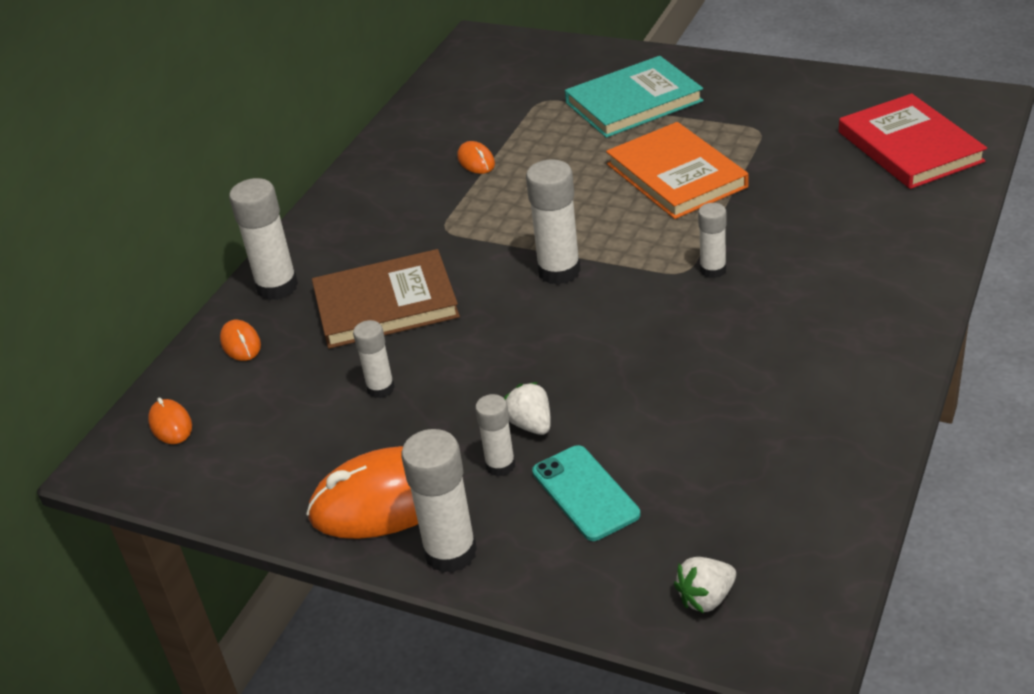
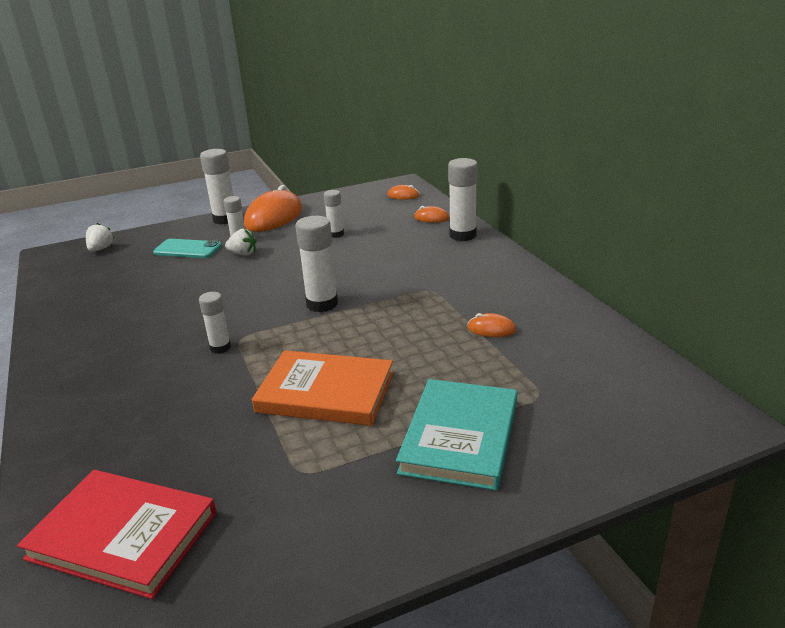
camera: 130 degrees right, 10 degrees down
(386, 304) = (393, 253): brown book -> none

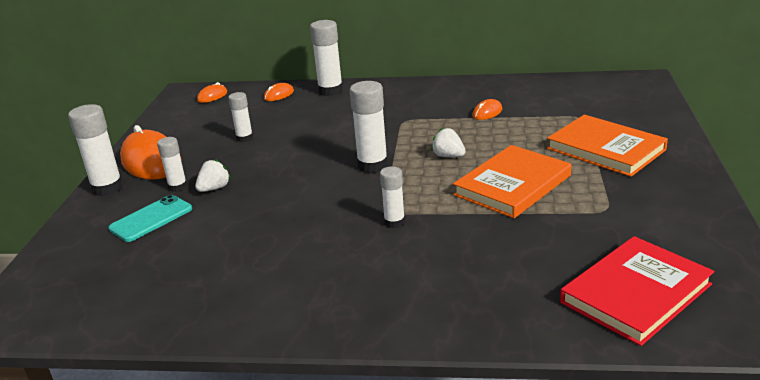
camera: 60 degrees left, 0 degrees up
(101, 249) = (51, 278): white strawberry -> white strawberry (448, 156)
(460, 437) = (605, 149): turquoise book -> orange book

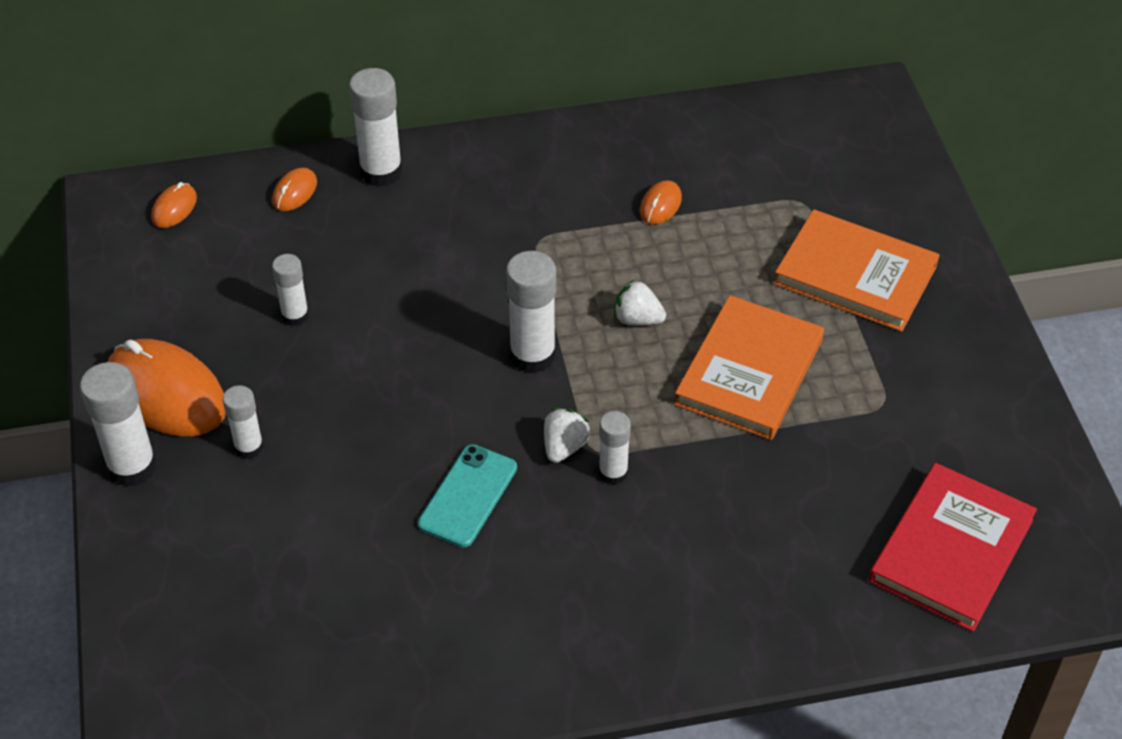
camera: 20 degrees left, 20 degrees up
(151, 219) = (248, 523): turquoise phone -> turquoise phone (468, 496)
(214, 188) = (310, 442): white strawberry -> white strawberry (564, 447)

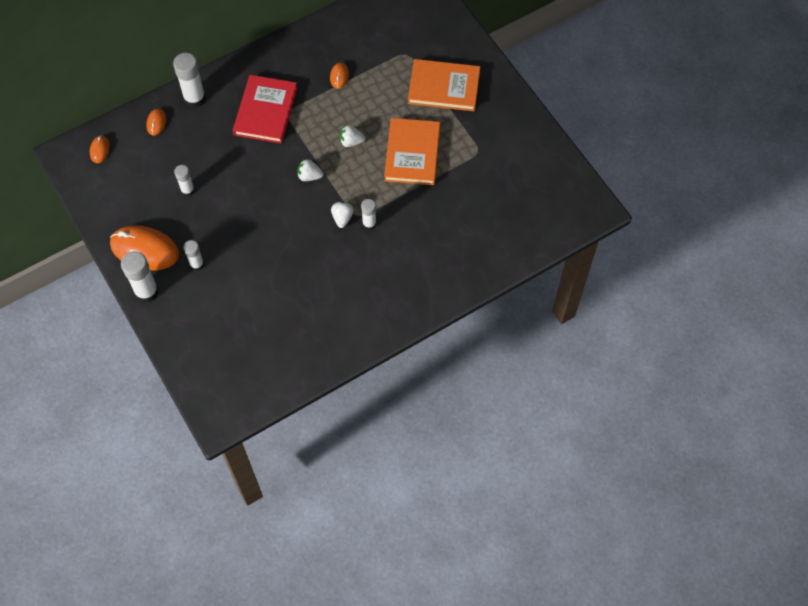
camera: 20 degrees left, 15 degrees up
(468, 496) = (308, 256): turquoise phone -> none
(532, 355) = (309, 176): white glue stick -> white strawberry
(951, 550) = (528, 214): red book -> red book (265, 111)

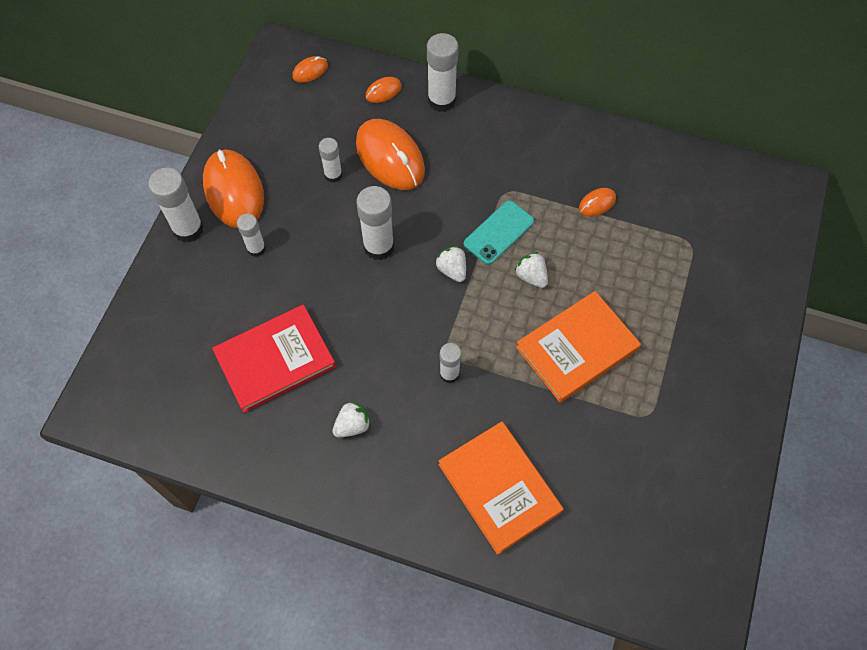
camera: 50 degrees right, 0 degrees up
(206, 153) = (390, 157): none -> orange mouse
(259, 201) = (378, 246): none -> white glue stick
(265, 111) = (488, 170): red book -> red book (275, 360)
(309, 136) = (499, 232): none -> turquoise phone
(342, 218) = (432, 341): white strawberry -> white strawberry (352, 425)
(444, 87) = (691, 314): orange book -> orange book (499, 488)

